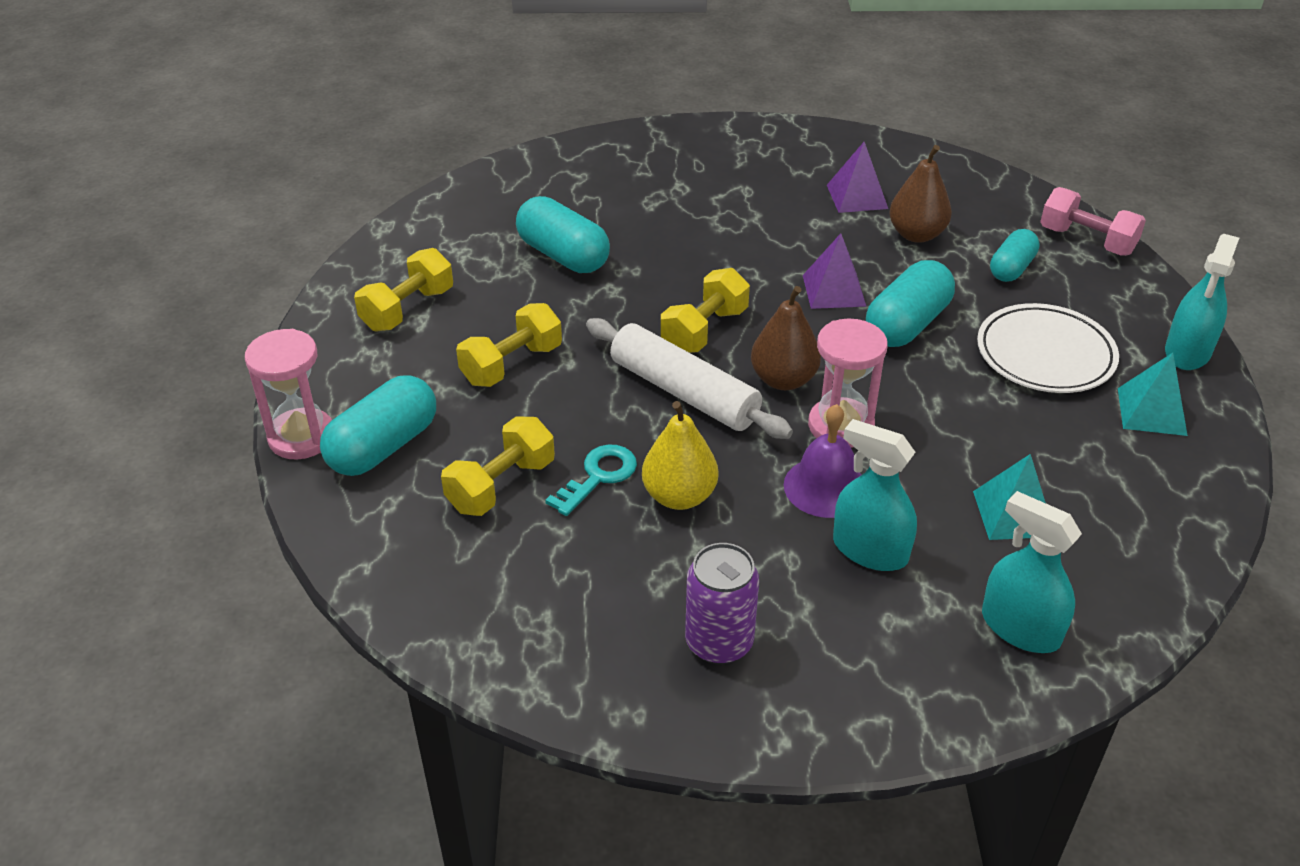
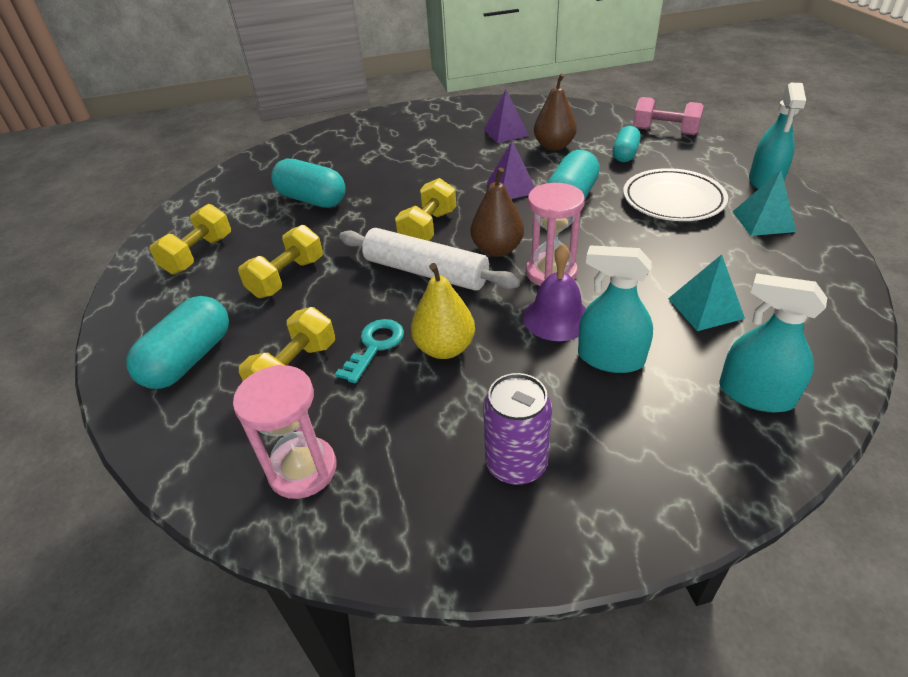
camera: 10 degrees left, 0 degrees up
(302, 437) = (117, 365): pink hourglass -> pink hourglass (303, 469)

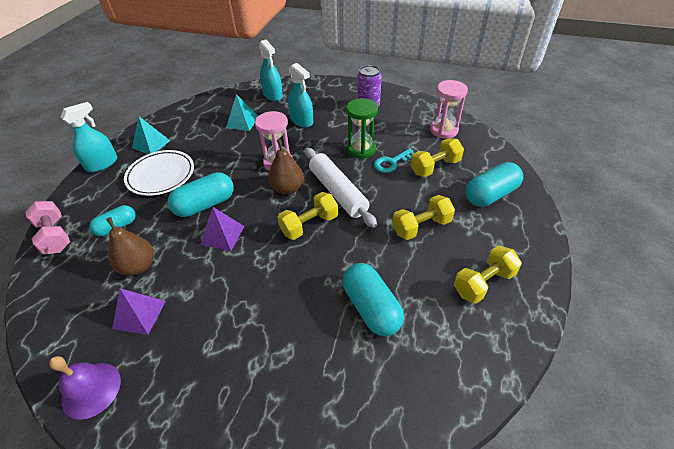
camera: 150 degrees left, 5 degrees up
(444, 348) = (361, 149): yellow pear -> green hourglass
(557, 318) = (302, 142): purple bell -> purple bell (91, 390)

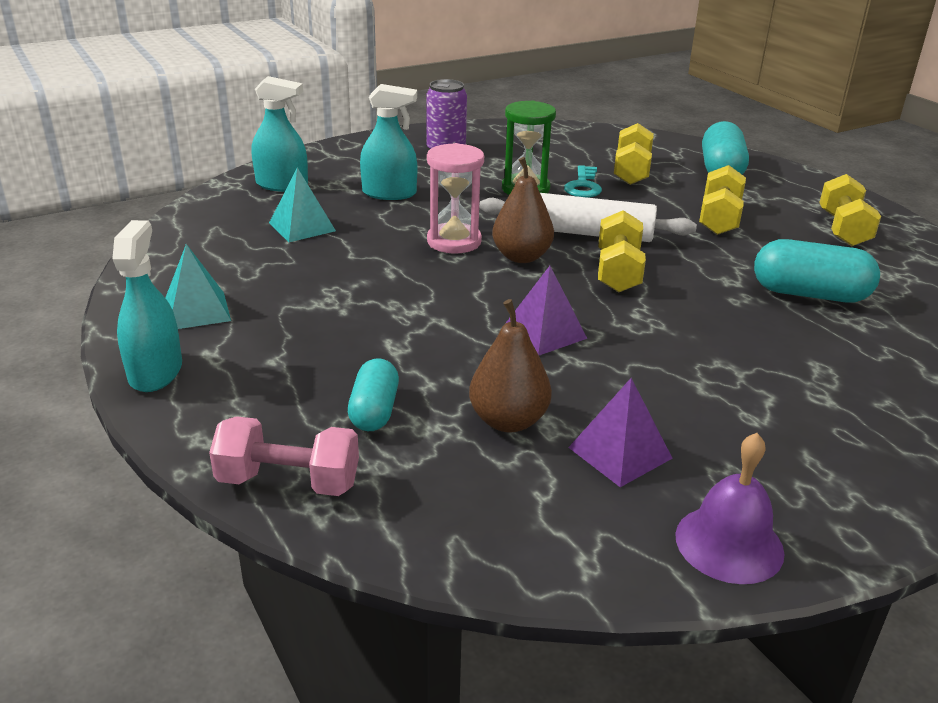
camera: 50 degrees left, 15 degrees down
(161, 175) = (307, 330): white plate -> none
(205, 205) = (452, 322): turquoise capsule -> none
(444, 130) = (575, 141): pink hourglass -> none

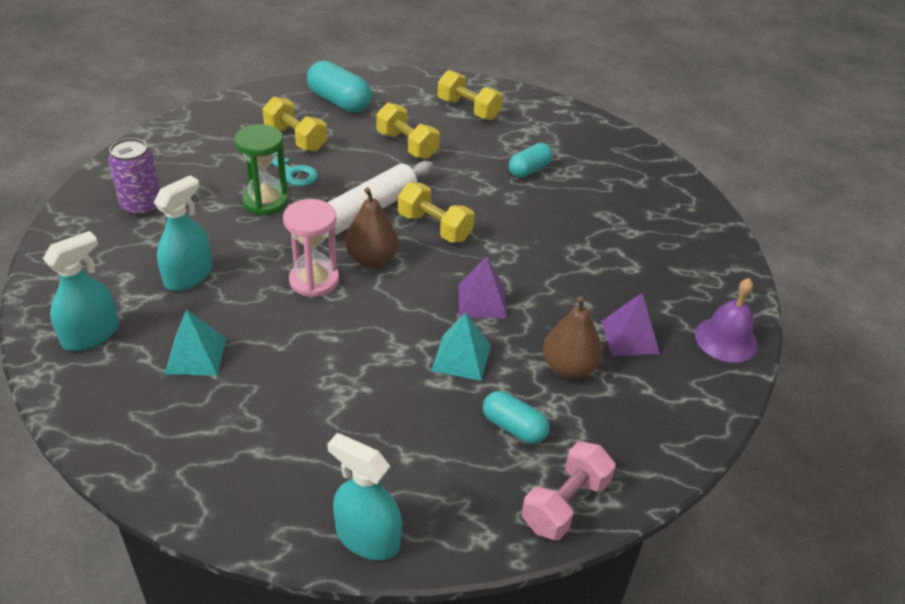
camera: 60 degrees left, 10 degrees up
(197, 310) = (287, 479): turquoise pyramid -> turquoise pyramid (461, 357)
(809, 294) = (529, 170): turquoise capsule -> turquoise capsule, size x0.64

